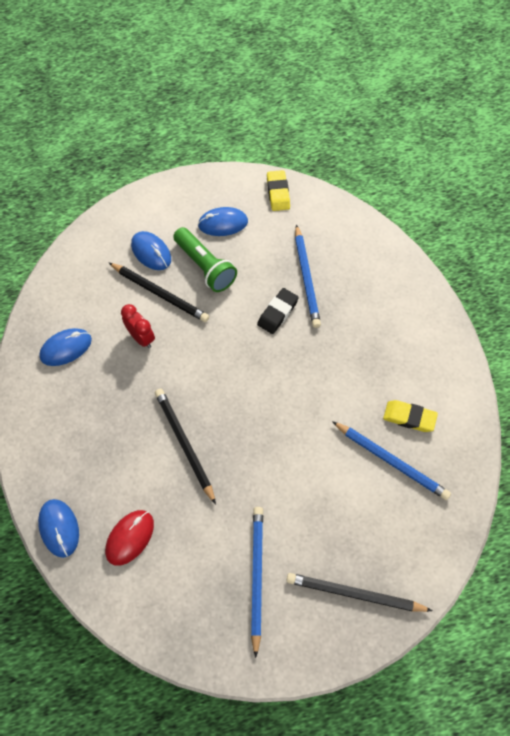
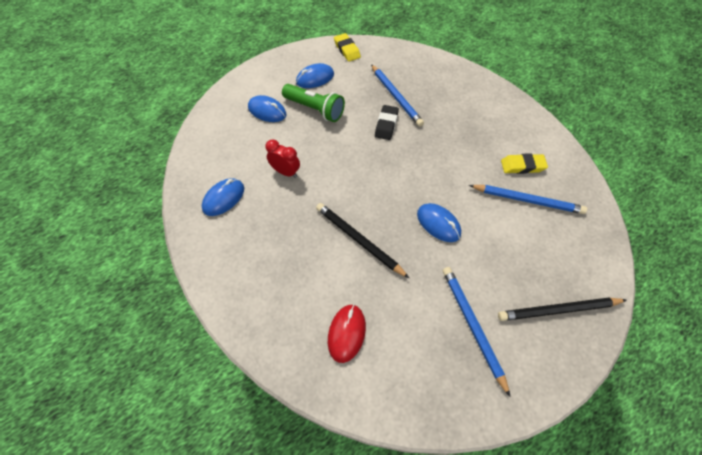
camera: 20 degrees left, 5 degrees down
(59, 528) = (277, 348): blue mouse -> blue mouse (438, 224)
(160, 293) = (287, 137): black pencil -> none

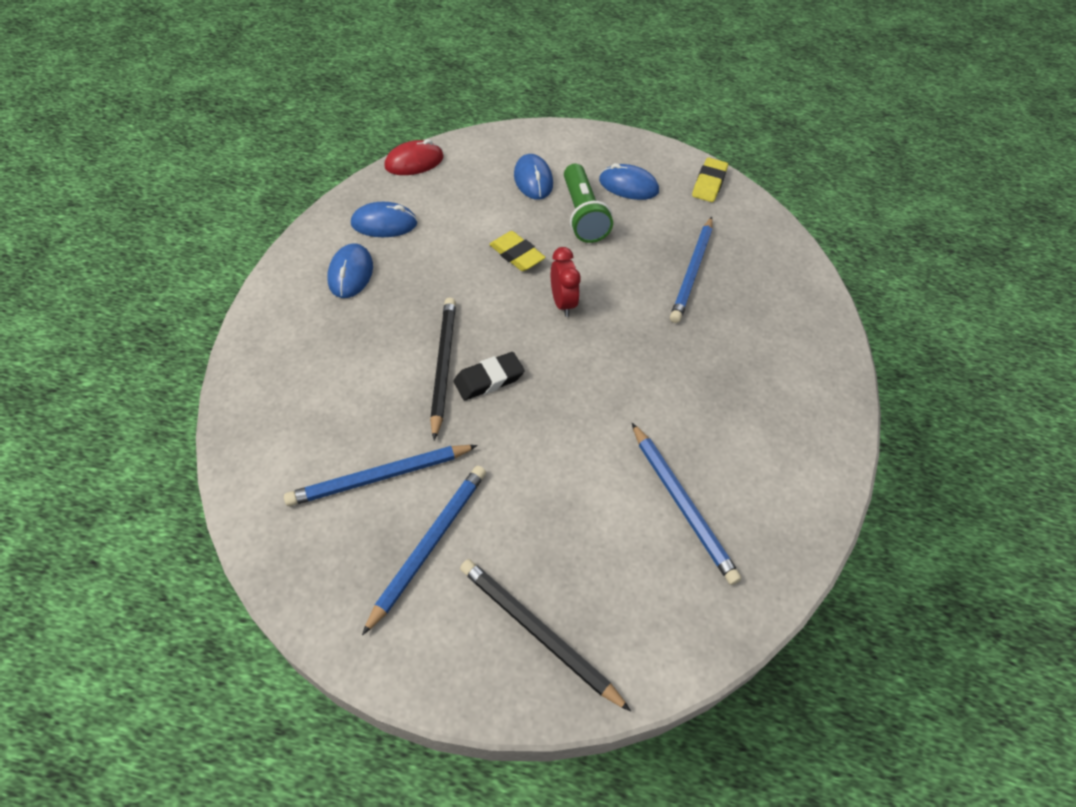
camera: 45 degrees right, 5 degrees down
(286, 172) = (468, 248): red clock -> red clock (562, 303)
(346, 333) = (316, 427): red mouse -> red mouse (414, 162)
(386, 125) = (636, 290): black eraser -> black eraser (489, 379)
(409, 321) = (380, 477): none -> blue pencil
(438, 224) = (542, 427): blue mouse -> blue mouse (351, 274)
(522, 166) = (735, 467): yellow eraser -> yellow eraser (516, 255)

